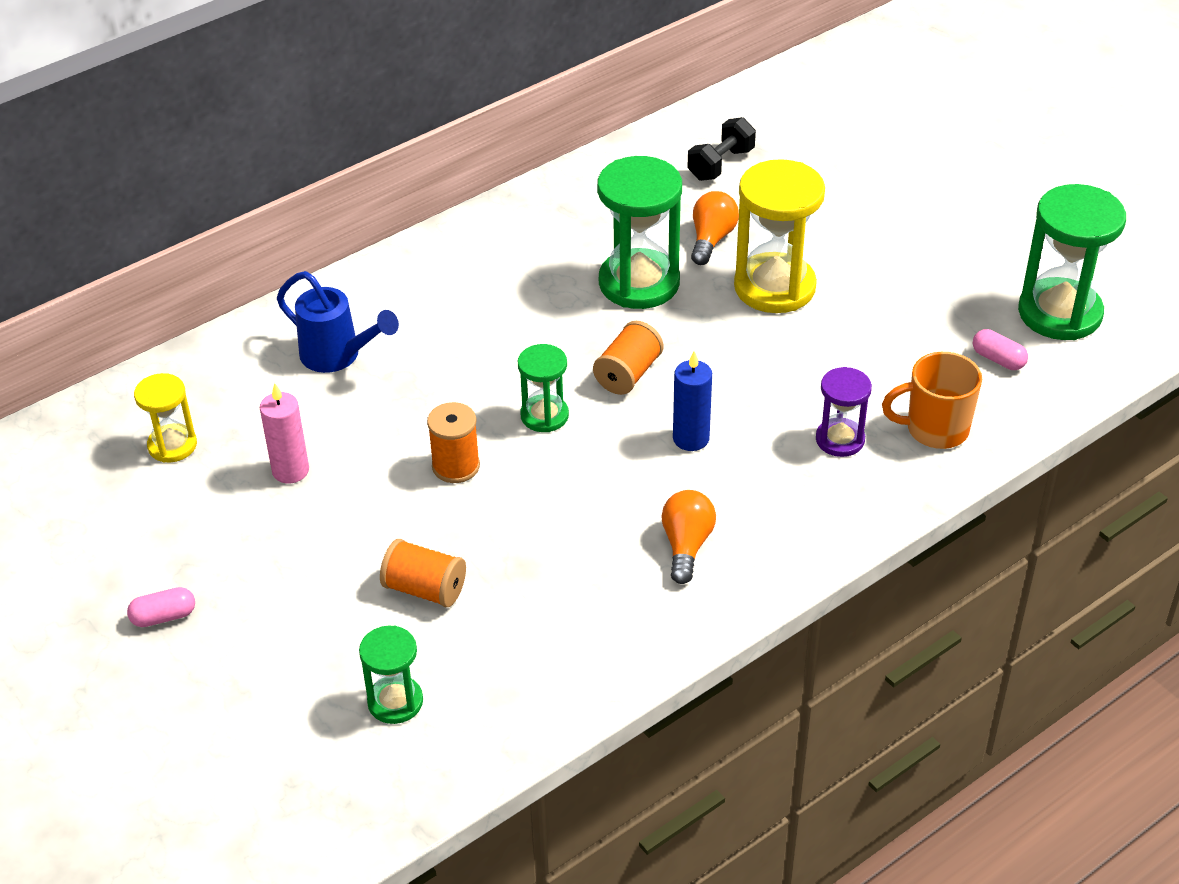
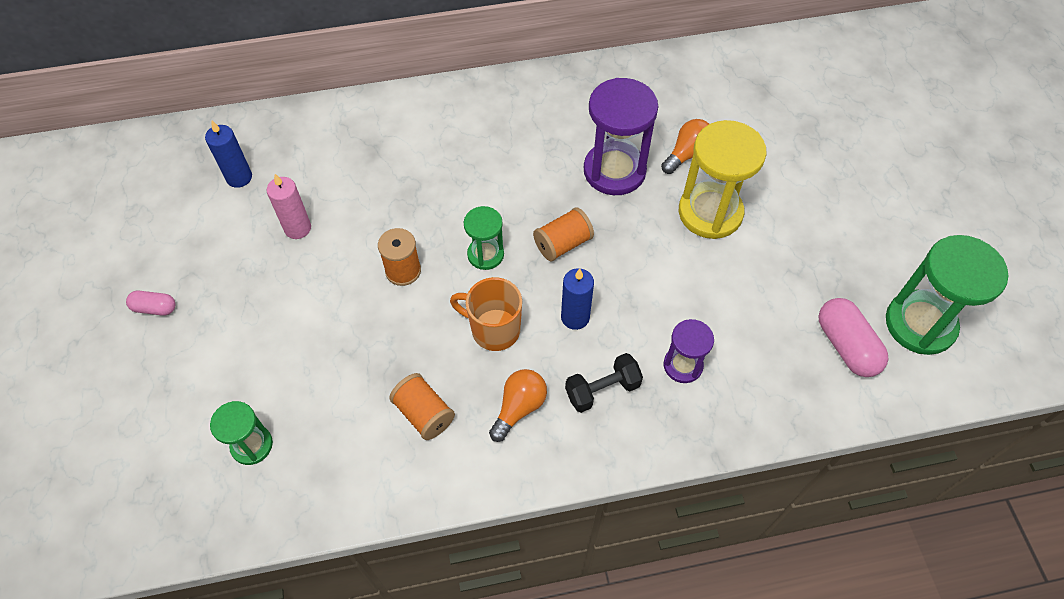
camera: 25 degrees right, 15 degrees up
(172, 445) = (239, 177): yellow hourglass -> blue candle
(338, 356) = (380, 150): blue watering can -> none
(424, 589) = (324, 362): orange spool -> orange spool (424, 413)
(639, 283) = (614, 171): green hourglass -> purple hourglass
(720, 164) = (730, 93): black dumbbell -> black dumbbell (602, 390)
(935, 429) = (760, 388): orange mug -> orange mug (494, 329)
(998, 359) = (846, 346): pink capsule -> pink capsule, size x1.76

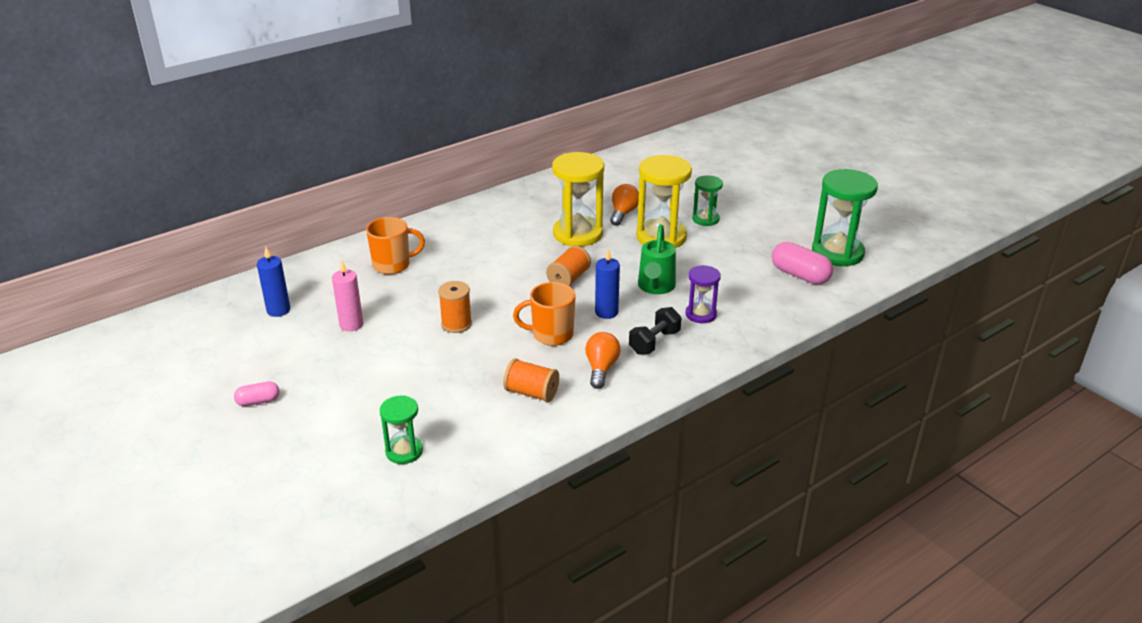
camera: 25 degrees left, 25 degrees down
(386, 149) = (393, 265): none -> orange mug
(485, 254) = (514, 299): green hourglass -> green hourglass (705, 219)
(614, 171) = (578, 234): purple hourglass -> yellow hourglass
(654, 298) = (655, 287): none -> green watering can

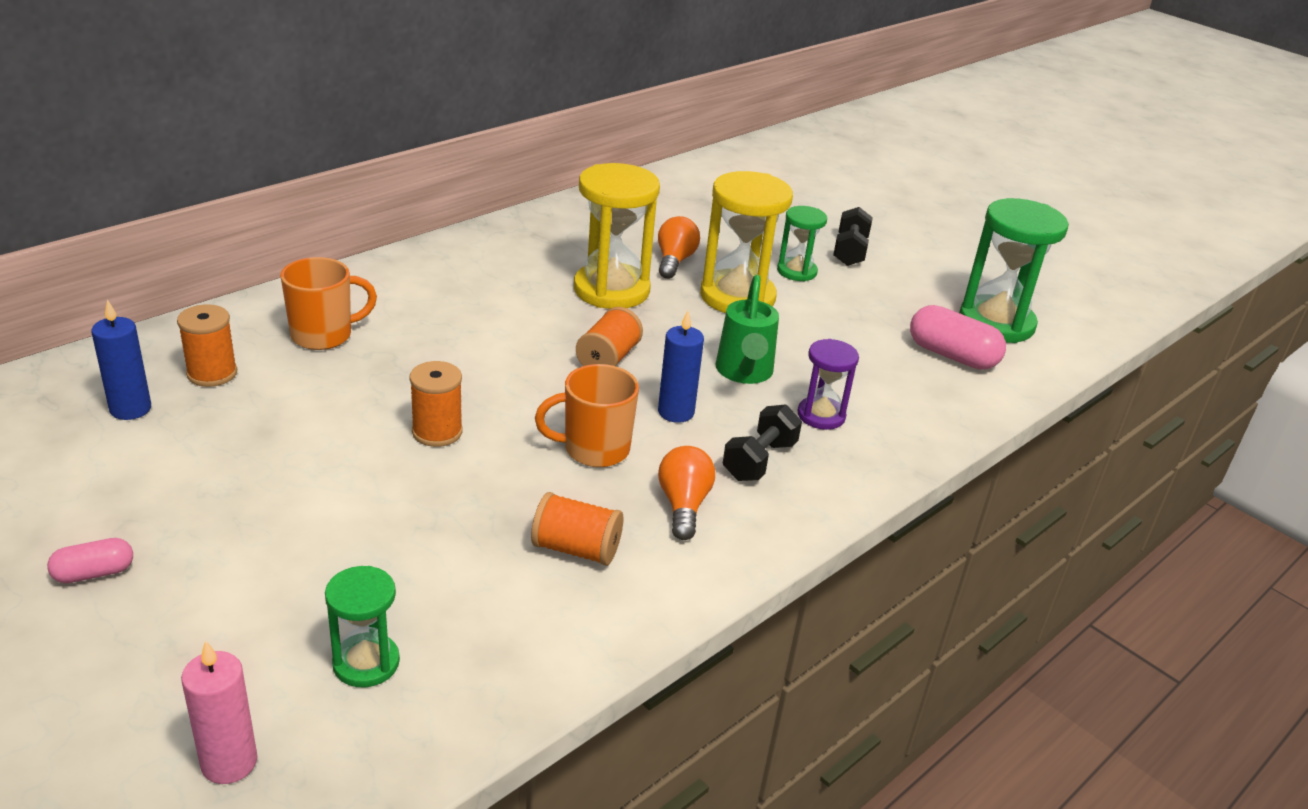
camera: 10 degrees left, 0 degrees up
(325, 289) = (212, 373): none -> orange spool
(351, 324) = (259, 433): pink candle -> pink candle (229, 762)
(746, 204) = (850, 251): none -> black dumbbell

